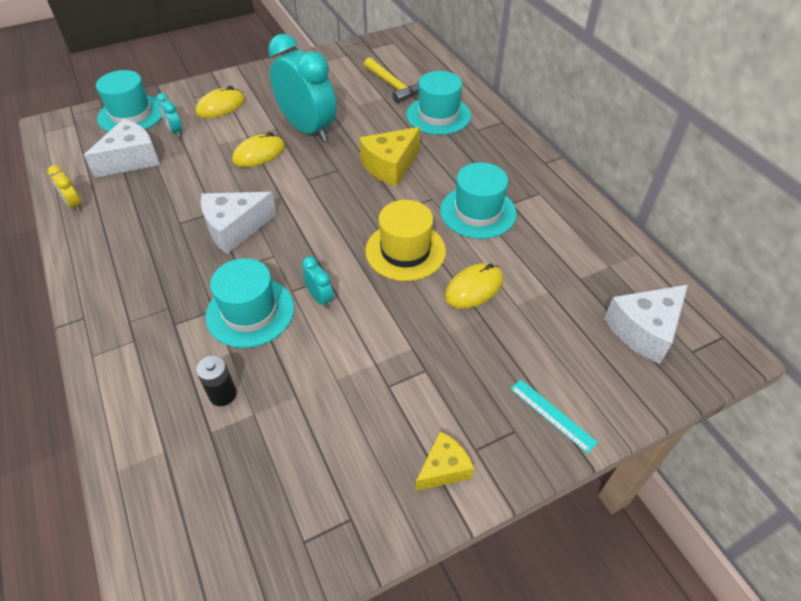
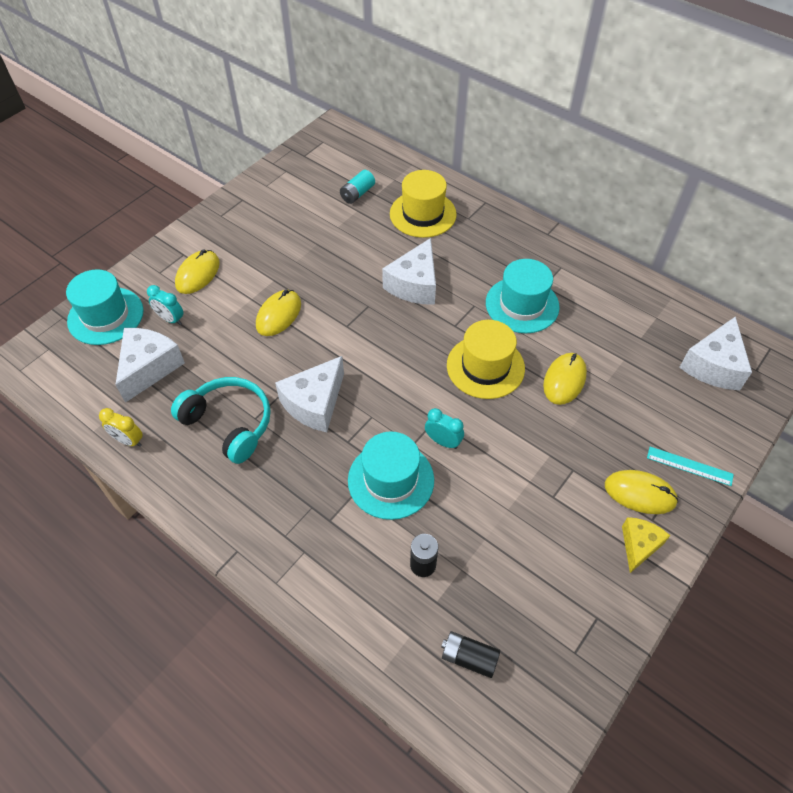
camera: 25 degrees left, 5 degrees up
(156, 219) = (229, 423): none -> turquoise headphones
(200, 496) = (469, 658): none -> black battery
(308, 129) = (308, 271): turquoise clock -> none
(390, 166) = (414, 284): yellow cheese -> white cheese
(393, 86) = (357, 194): yellow hammer -> turquoise battery
(438, 115) = (423, 214): turquoise hat -> yellow hat
(479, 419) = (640, 493): none -> yellow mouse

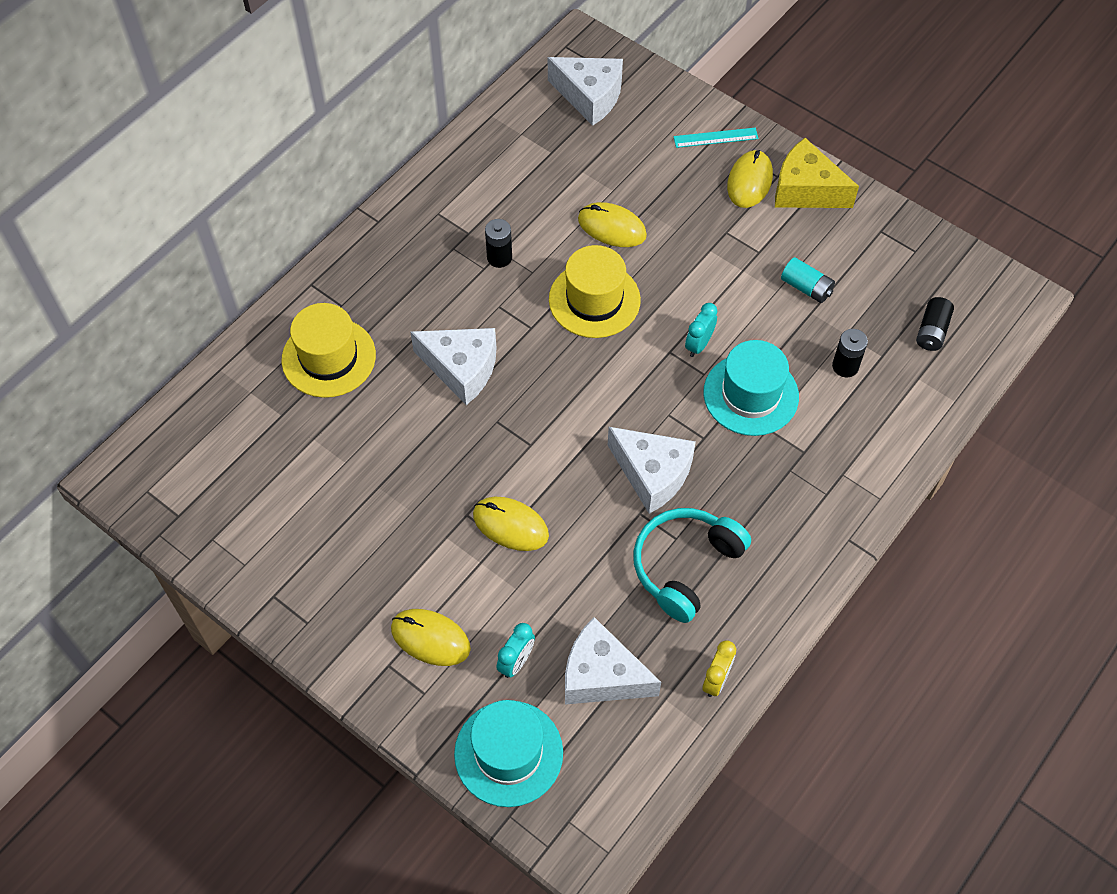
camera: 90 degrees left, 5 degrees up
(357, 194) = (277, 438): turquoise battery -> turquoise battery (806, 287)
(522, 305) = (499, 257): turquoise hat -> black battery
(639, 545) = (806, 190): yellow cheese -> yellow cheese, size x1.63
(689, 466) = (715, 138): turquoise ruler -> turquoise ruler turned 60 degrees clockwise

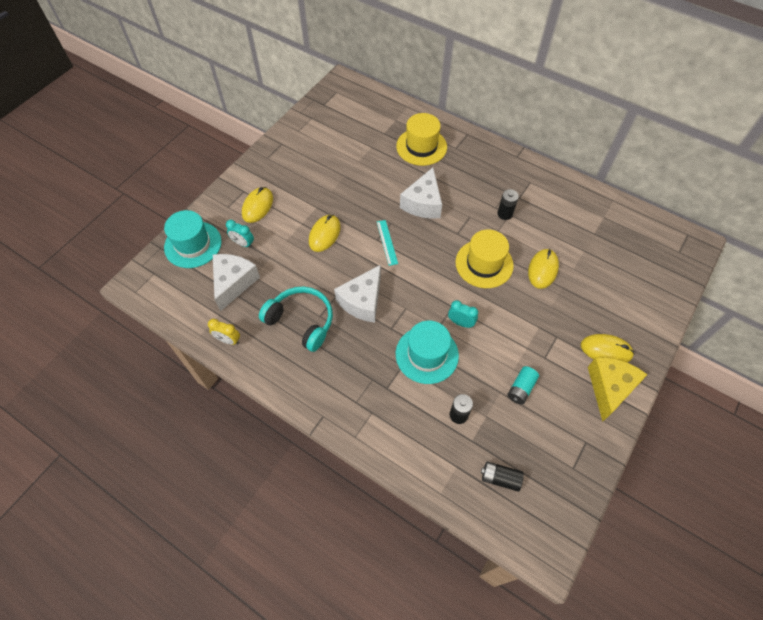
camera: 85 degrees right, 0 degrees up
(590, 97) = (648, 251): white cheese -> none
(715, 138) = (639, 327): turquoise ruler -> turquoise ruler (387, 242)

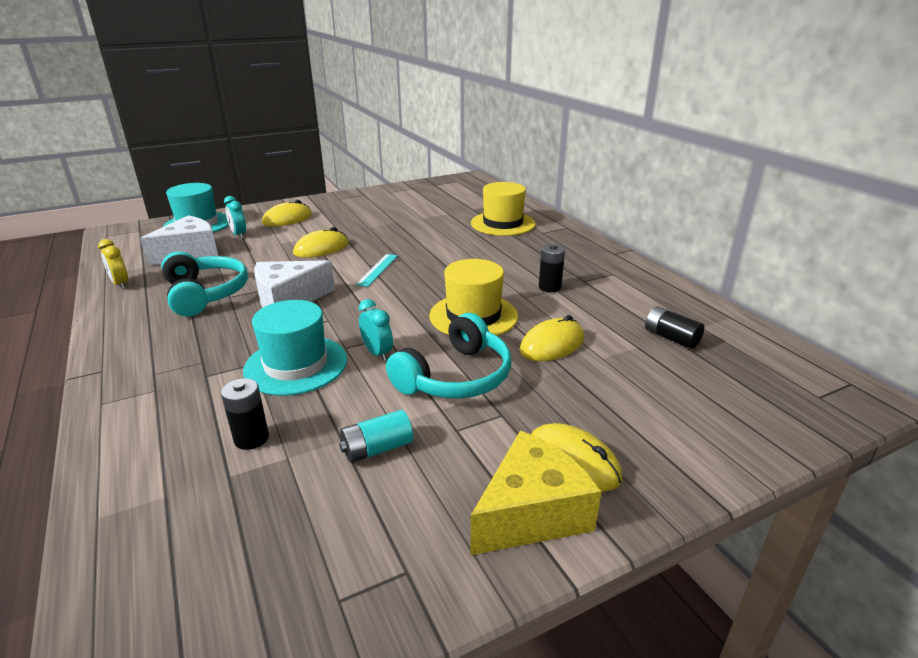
camera: 30 degrees right, 30 degrees down
(423, 203) = (455, 256): white cheese -> none
(500, 478) = (202, 545): black battery -> black battery (671, 338)
(515, 321) = (455, 377): none -> turquoise headphones

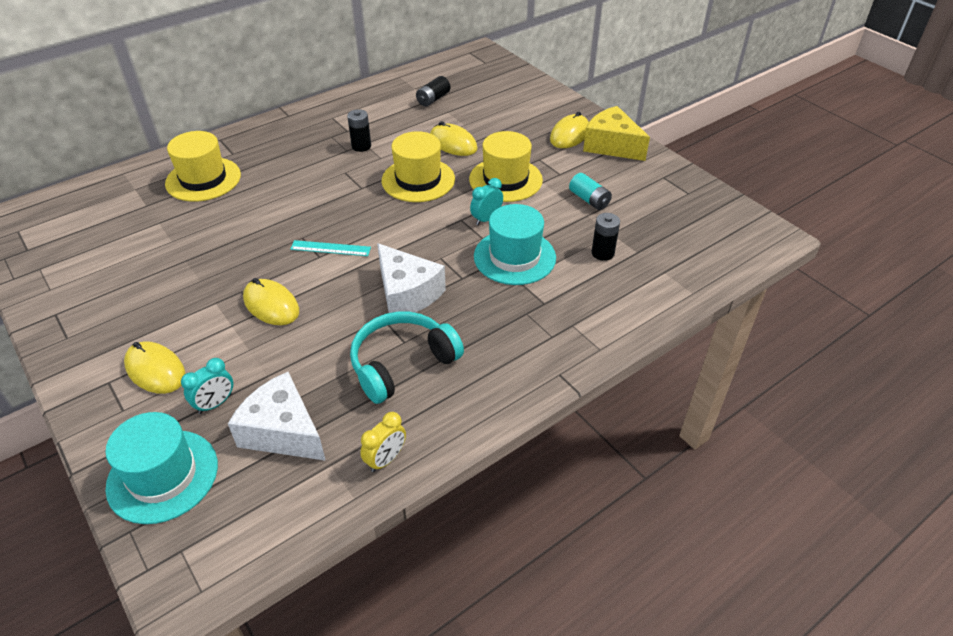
camera: 100 degrees left, 15 degrees up
(455, 377) = (505, 180): turquoise headphones -> yellow hat

